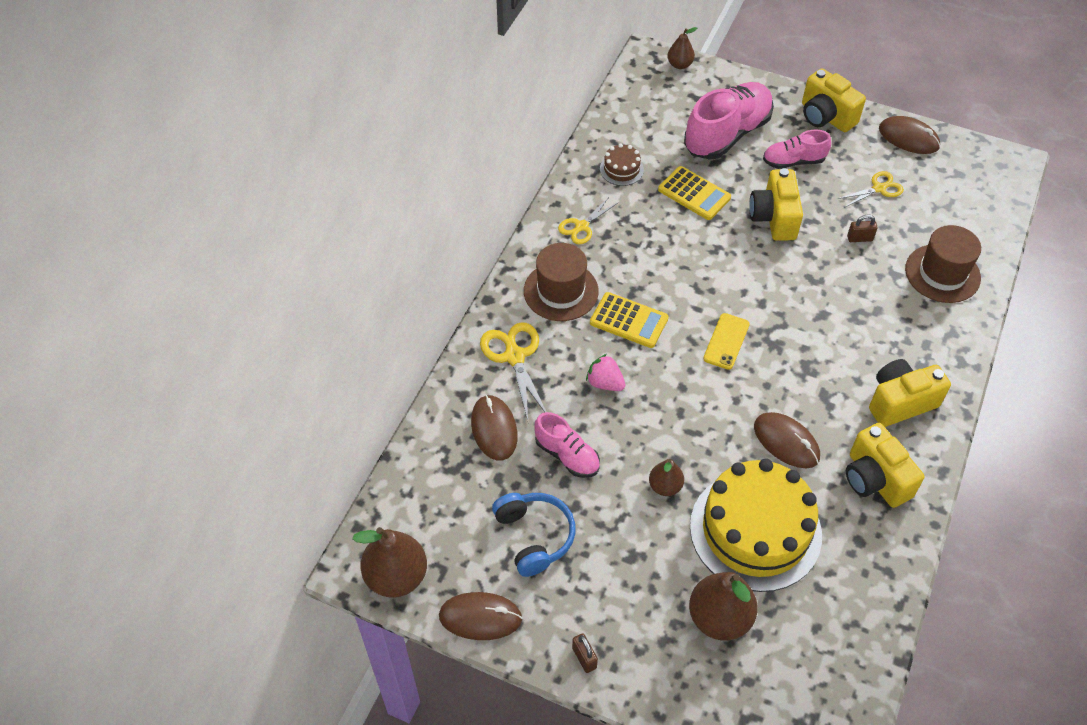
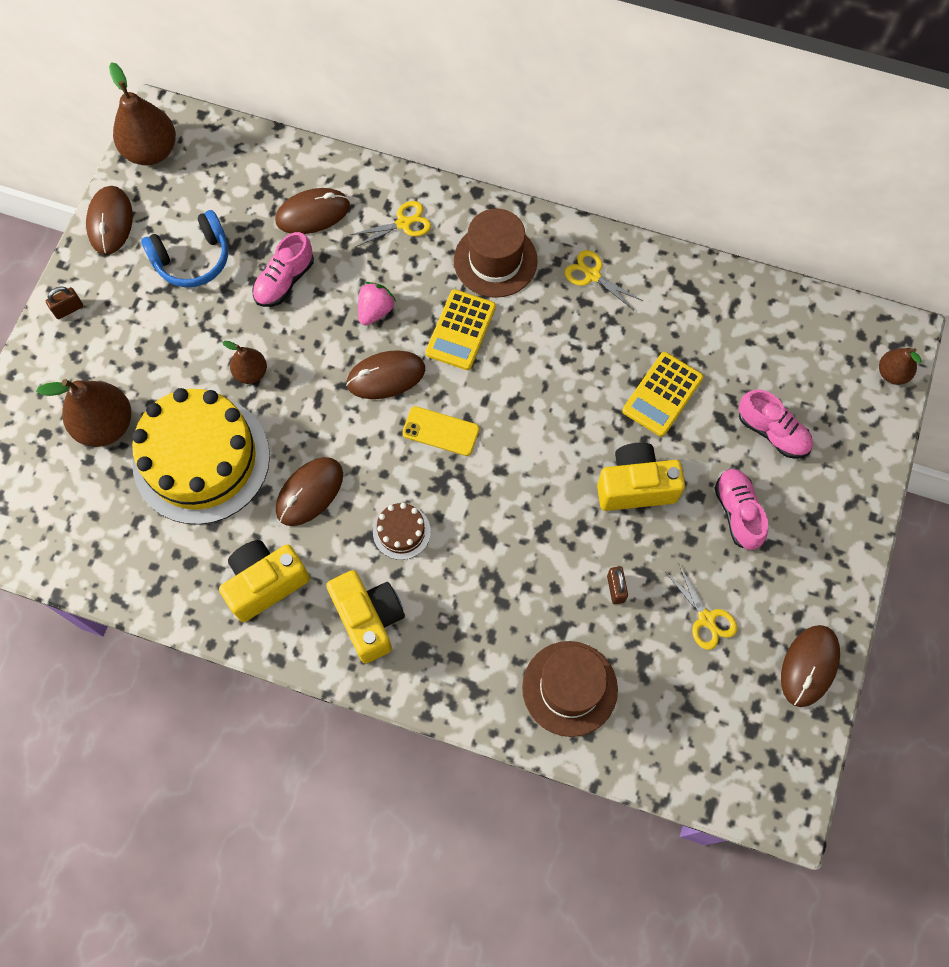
camera: 85 degrees right, 15 degrees up
(514, 356) = (403, 223): yellow scissors -> yellow scissors, size x0.64
(621, 169) = (690, 312): brown cake -> brown cake (401, 531)
(672, 378) = (386, 376): none -> brown mouse
(727, 134) = (772, 432): pink shoe -> pink shoe, size x0.55
(825, 117) = (829, 557): yellow camera -> none

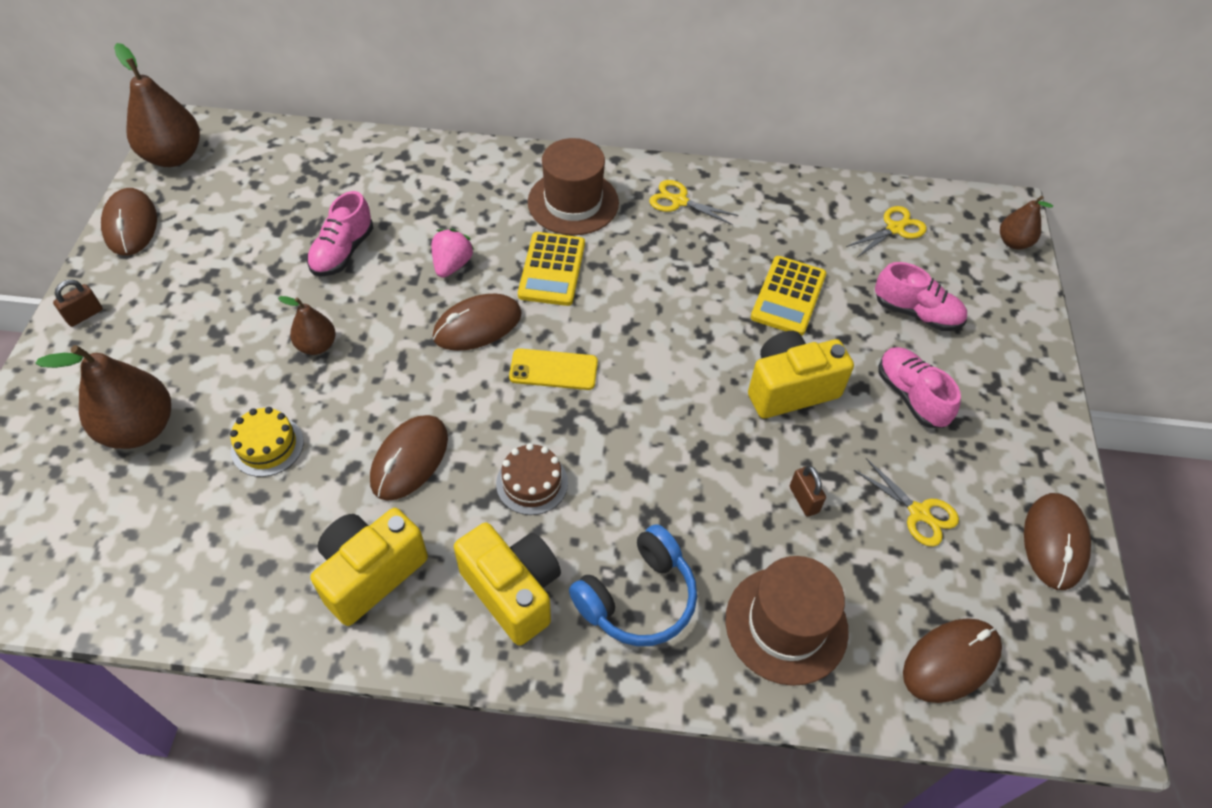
camera: 15 degrees left, 15 degrees down
(193, 259) = (232, 246): blue headphones -> blue headphones (638, 598)
(201, 459) = (267, 446): yellow cake -> yellow cake, size x0.42
(313, 213) = (364, 187): brown mouse -> brown mouse (950, 661)
(403, 223) = (466, 183): yellow scissors -> yellow scissors (895, 229)

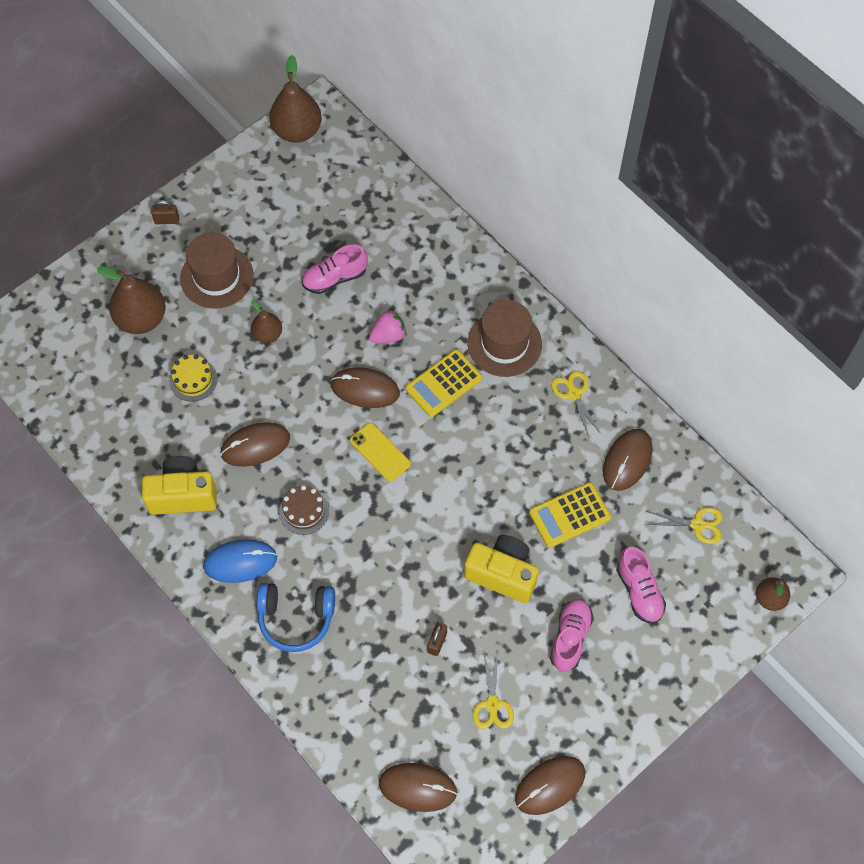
camera: 45 degrees right, 10 degrees up
(131, 225) = (235, 170): brown mouse -> brown mouse (627, 460)
(513, 591) = (240, 562): yellow camera -> blue mouse
(786, 625) = (355, 696): brown hat -> brown hat (216, 277)

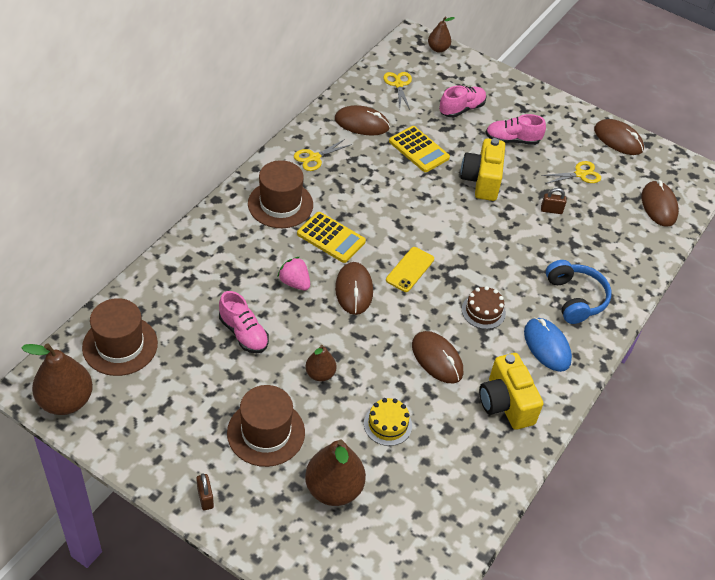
camera: 110 degrees left, 15 degrees down
(347, 176) = (120, 345): none -> brown hat

